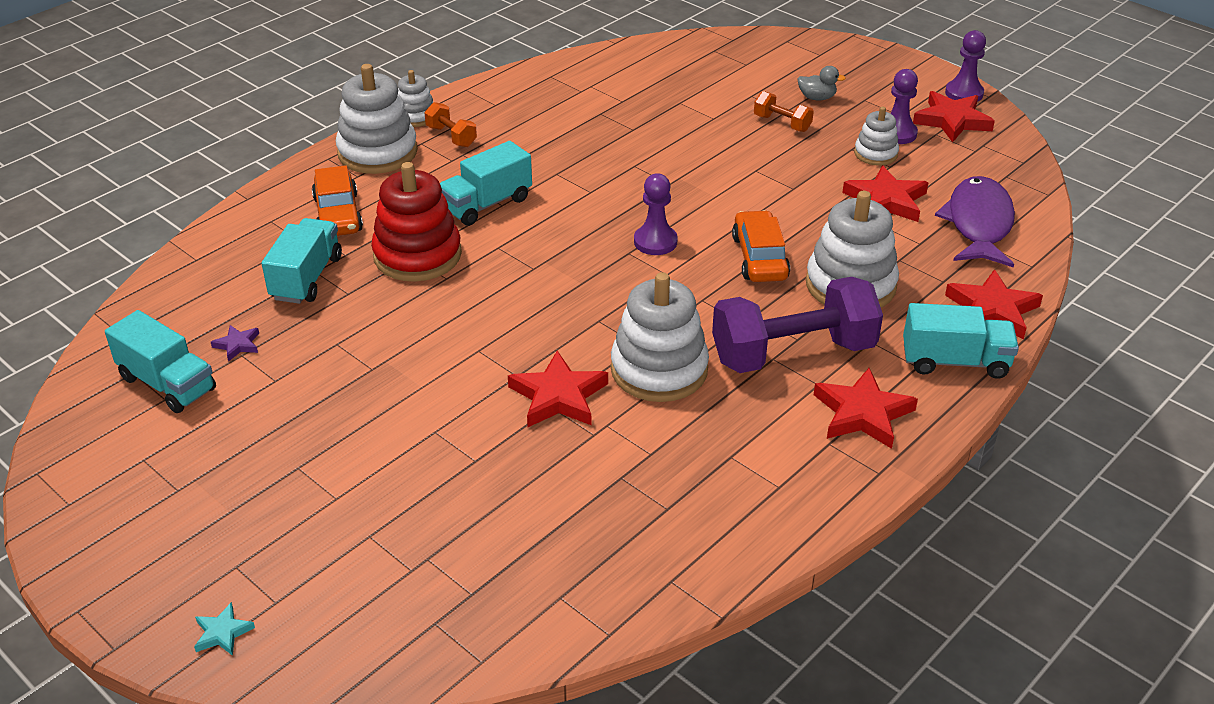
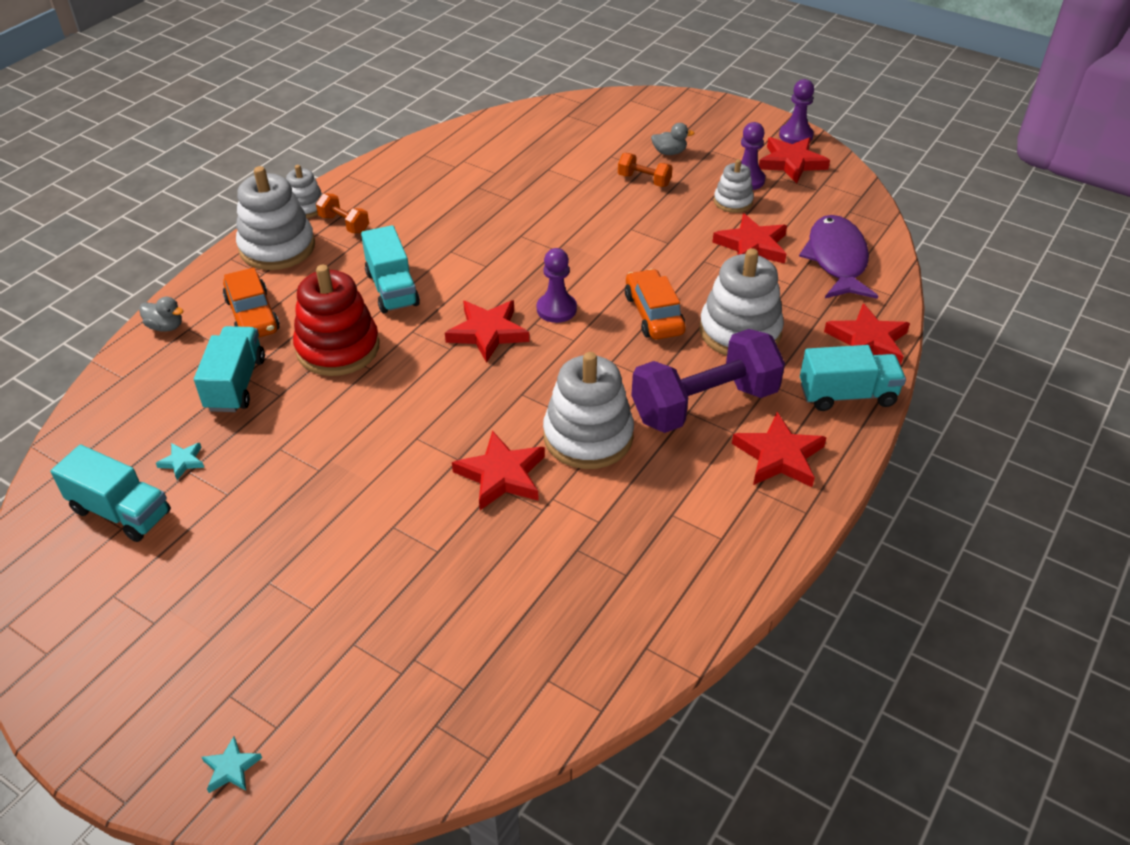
camera: 10 degrees left, 5 degrees up
(237, 345) = (182, 462): purple star -> turquoise star
(249, 216) = (165, 327): none -> grey duck
(486, 204) = (392, 289): turquoise truck -> turquoise truck turned 60 degrees counterclockwise
(576, 257) = (487, 333): none -> red star

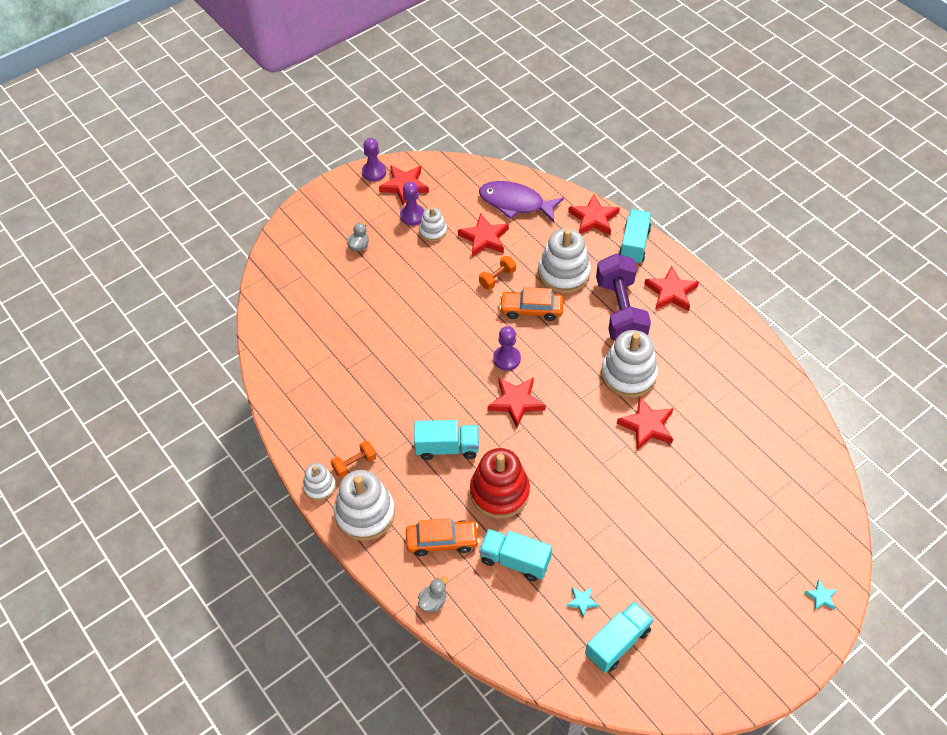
camera: 70 degrees left, 10 degrees up
(644, 180) = (386, 270): orange dumbbell -> orange dumbbell (497, 278)

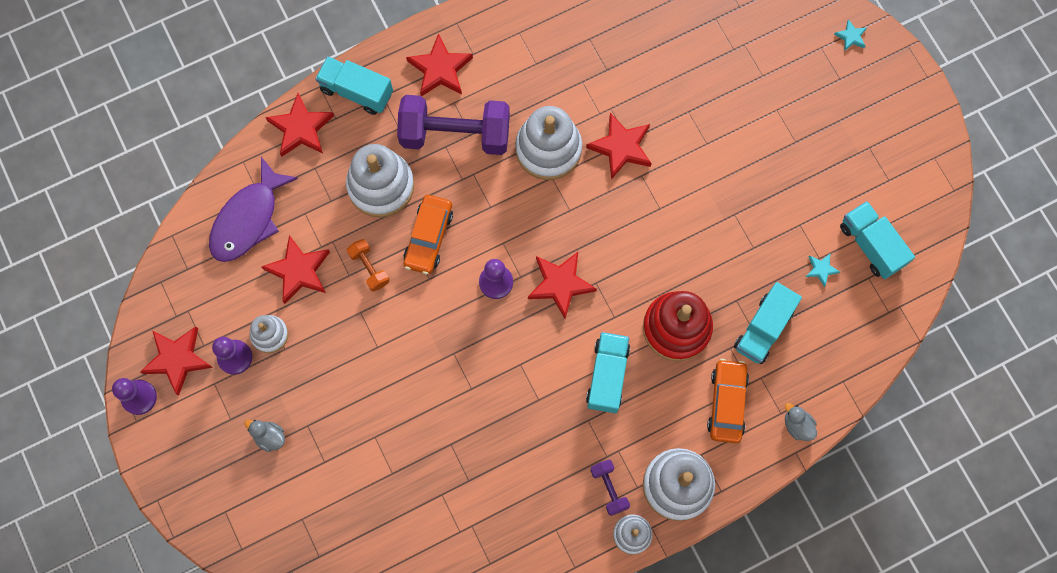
camera: 80 degrees left, 20 degrees up
(354, 464) = (609, 488): orange dumbbell -> purple dumbbell

